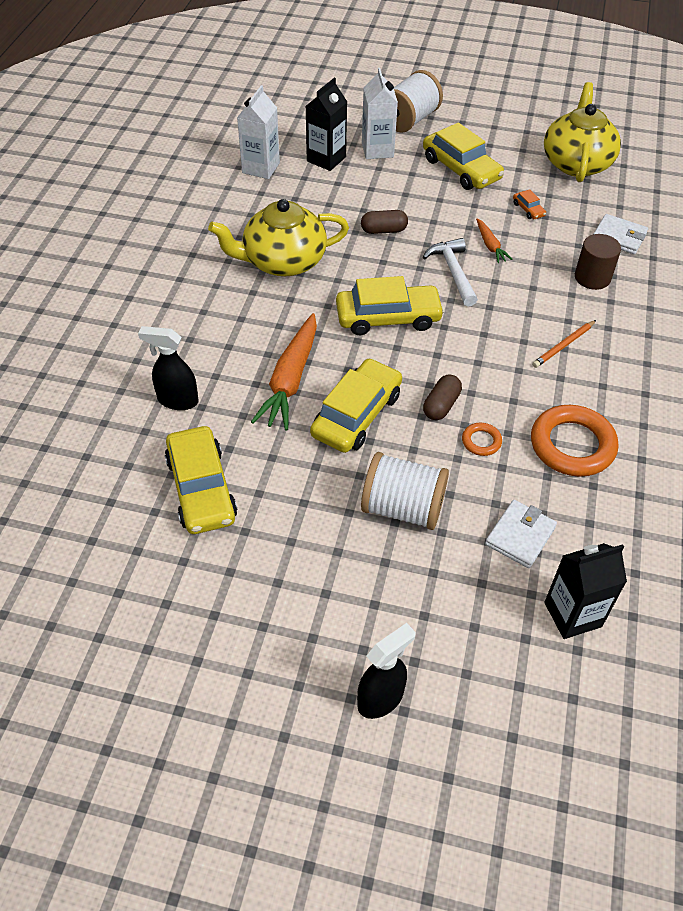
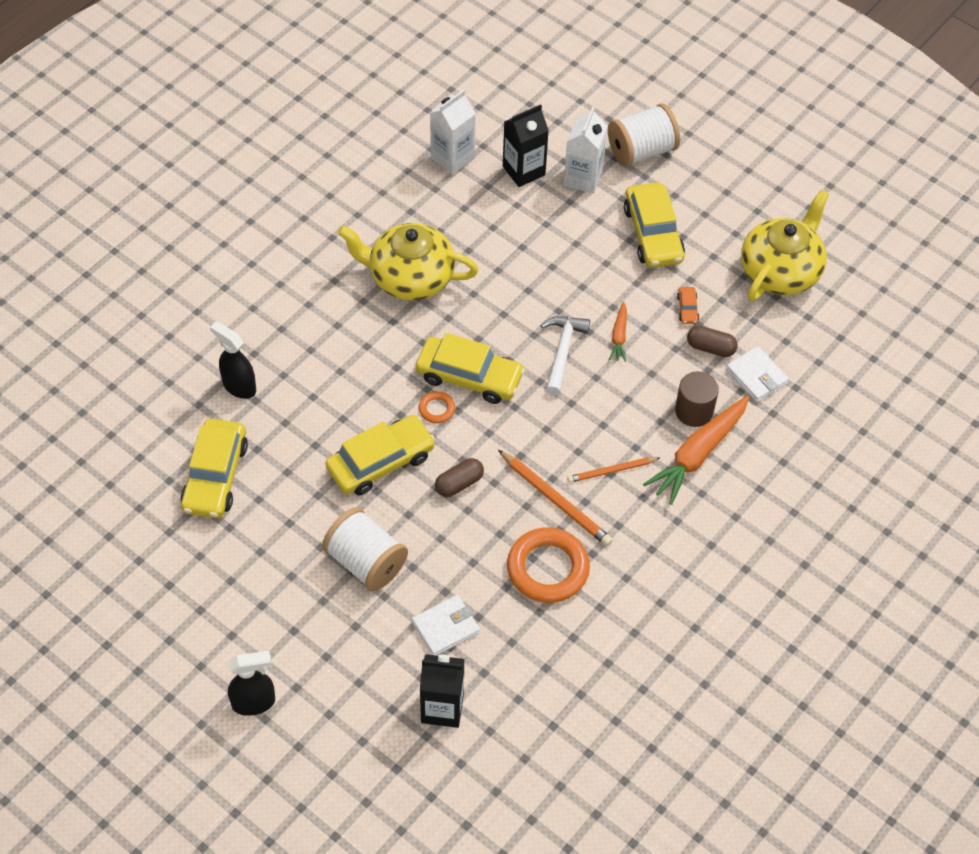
camera: 25 degrees right, 5 degrees up
(290, 380) = (344, 405): orange carrot -> orange carrot (698, 454)
(383, 230) = (526, 278): brown capsule -> brown capsule (710, 348)
(481, 441) = (471, 532): orange ring -> orange ring (436, 409)
(535, 386) = (555, 500): none -> orange pencil

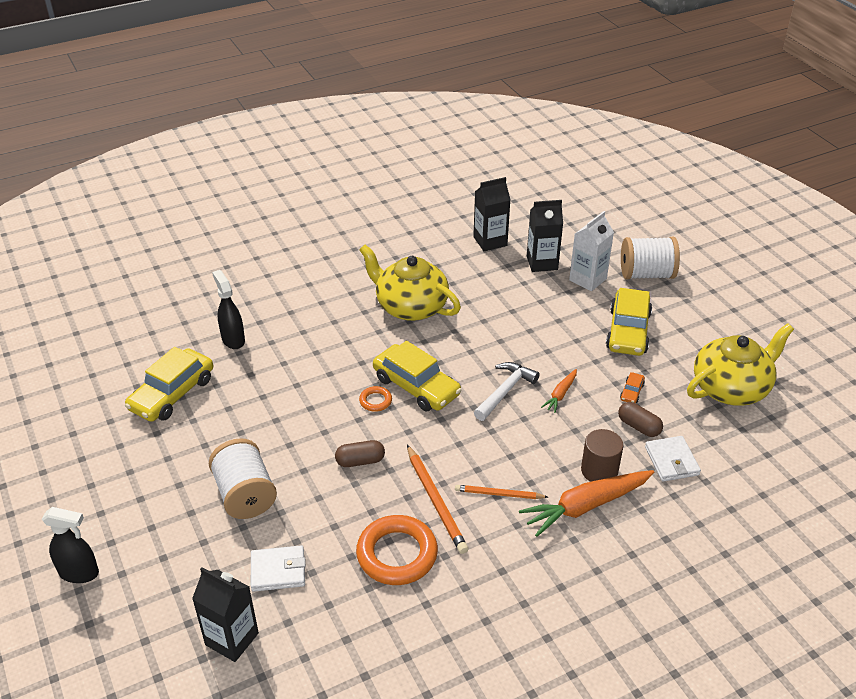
camera: 25 degrees right, 15 degrees down
(380, 462) = (306, 424): yellow car -> none
(452, 158) = (490, 241): white carton -> black carton

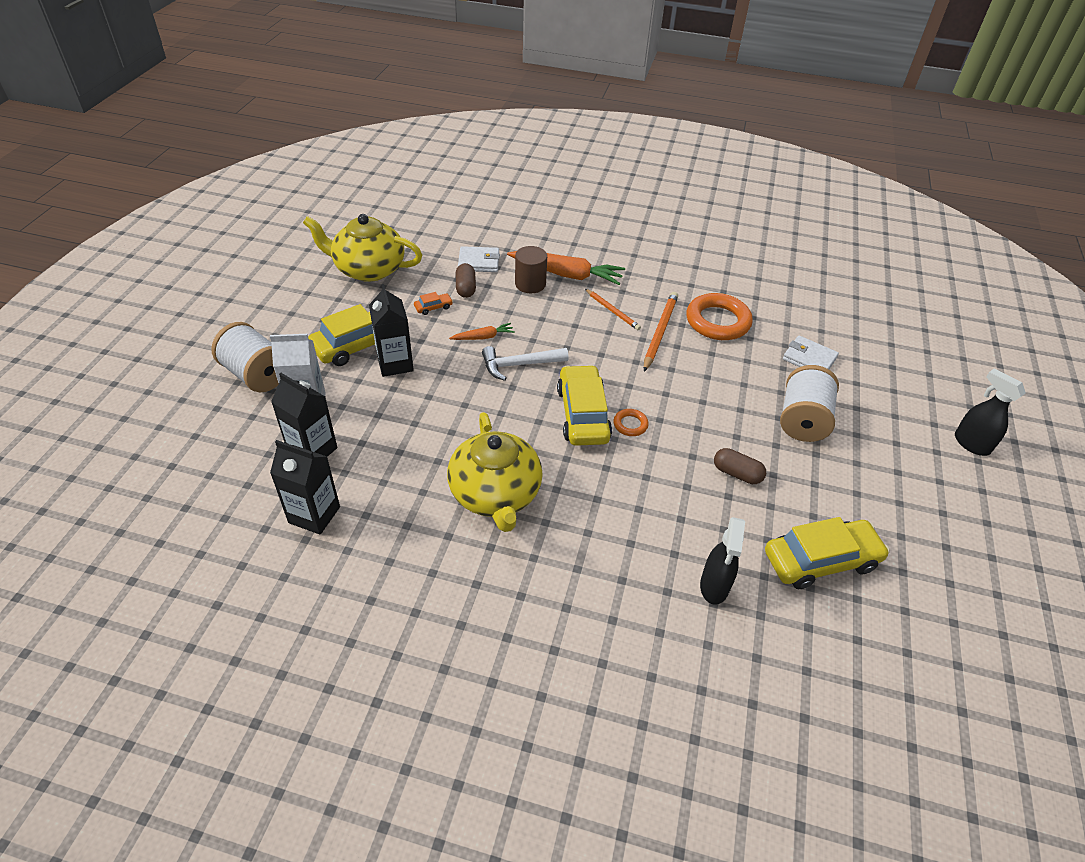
camera: 140 degrees left, 5 degrees up
(232, 639) = (865, 342): black carton -> black carton (395, 364)
(360, 461) = (689, 388): brown capsule -> brown capsule (737, 473)
(671, 461) = (479, 262): white wallet -> white wallet turned 60 degrees clockwise

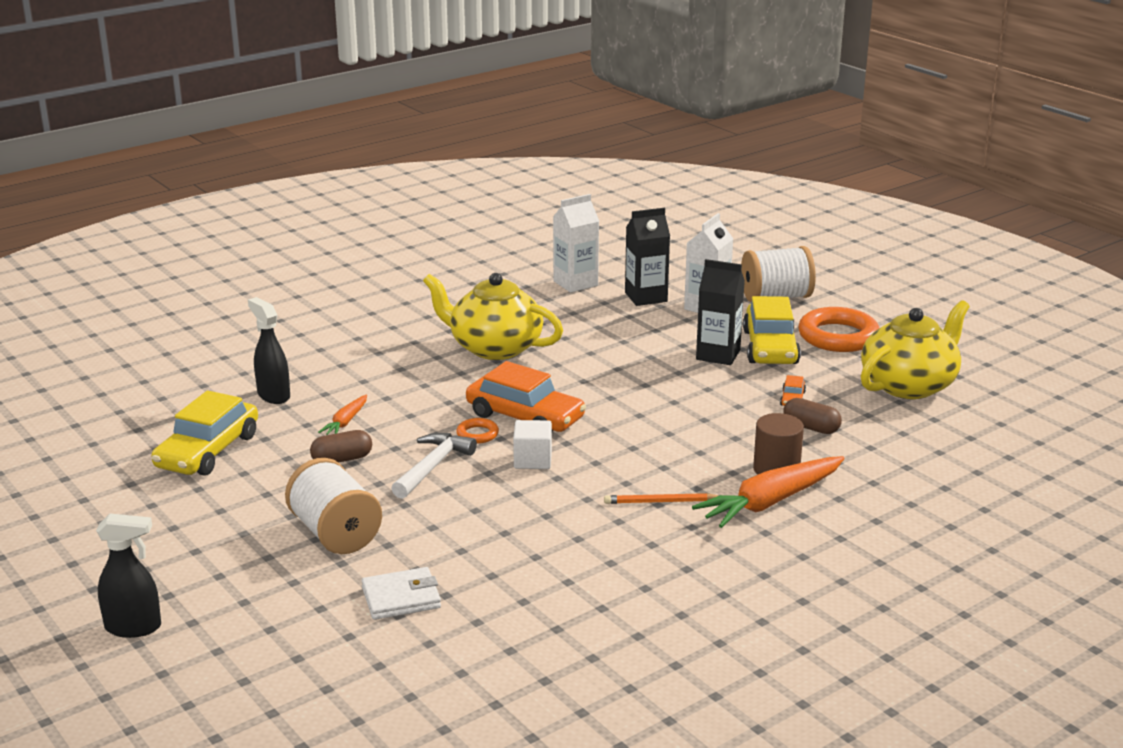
camera: 130 degrees right, 20 degrees down
(314, 515) = (575, 283): black carton -> white carton
(479, 262) = (860, 453): white wallet -> none
(483, 337) = (707, 408): orange carrot -> orange carrot (346, 422)
(519, 365) = (637, 412): white hammer -> white hammer (432, 467)
(583, 414) = (525, 417): yellow car -> orange car
(630, 381) = (532, 460): none -> white cube
(659, 332) = (583, 515): orange pencil -> none
(717, 321) = (550, 567): orange ring -> orange ring (838, 336)

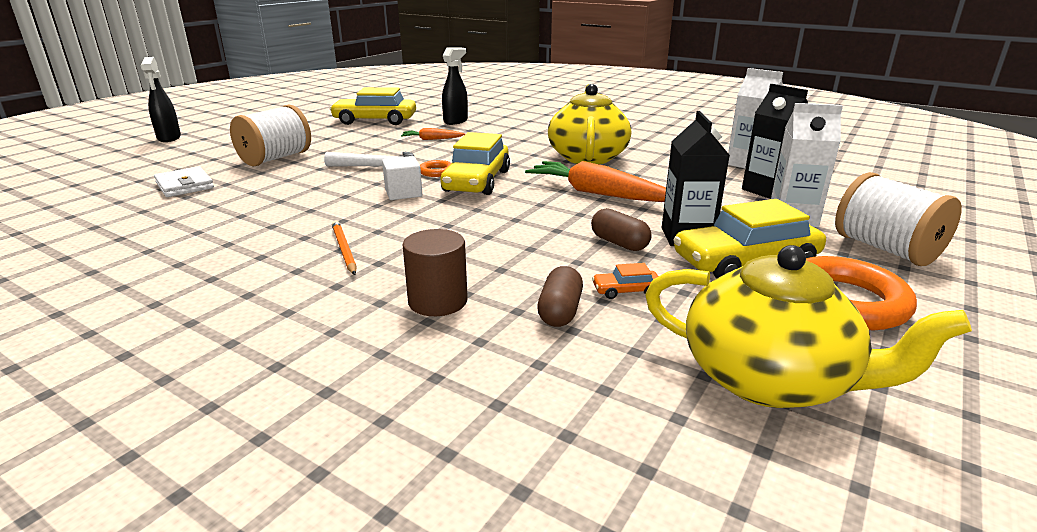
camera: 70 degrees right, 0 degrees up
(342, 459) = (378, 146): brown capsule -> brown capsule (619, 243)
(525, 417) = (477, 181): orange car -> yellow car
(770, 502) = (358, 307): orange carrot -> orange carrot (598, 193)

